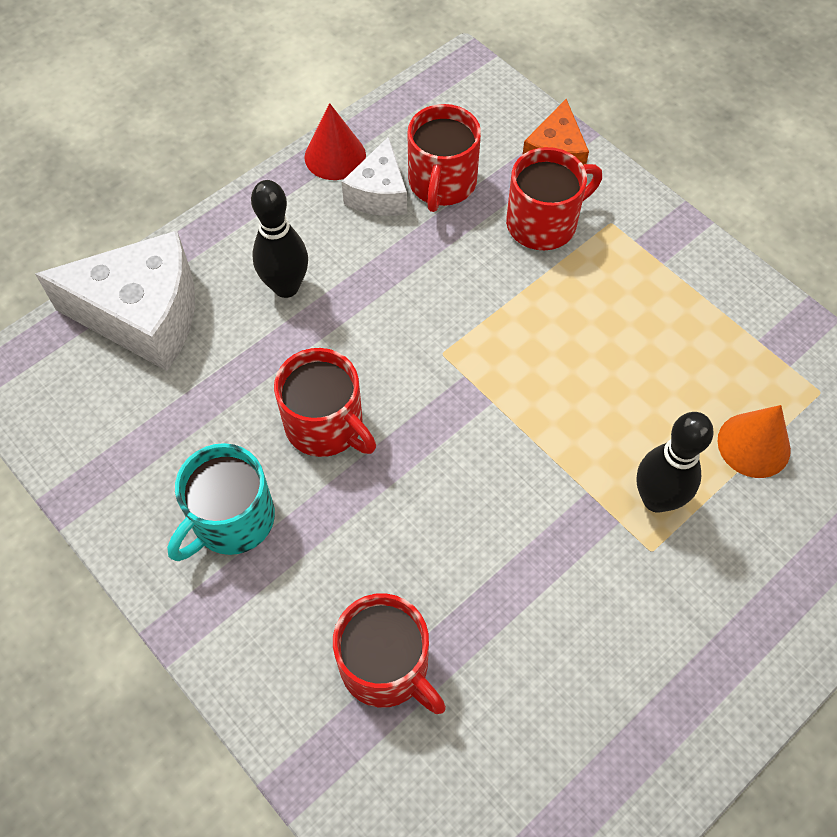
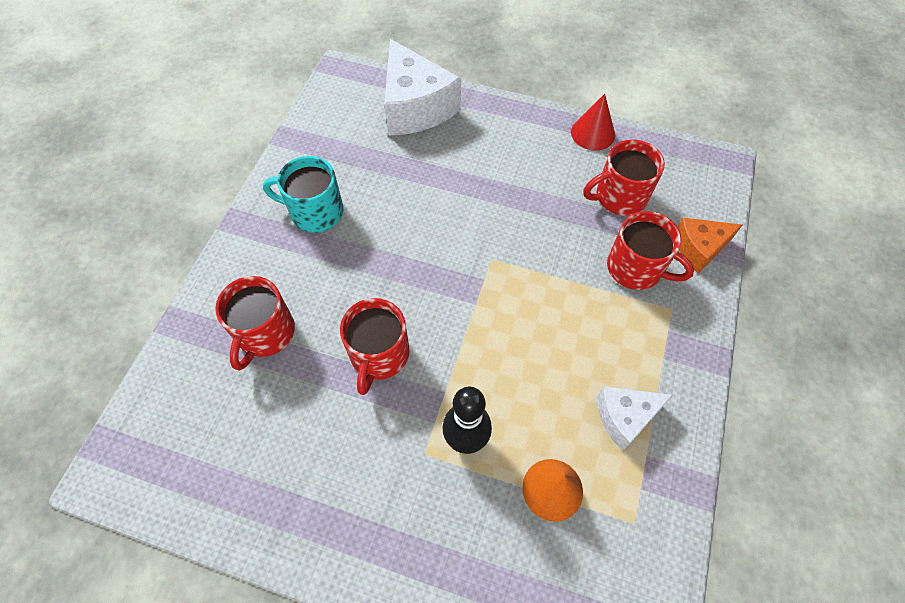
camera: 60 degrees right, 0 degrees up
(286, 287) = (481, 158): black bowling pin -> none
(326, 425) = (401, 225): red mug -> red mug (379, 355)
(379, 194) = (583, 169): white cheese -> white cheese (624, 417)

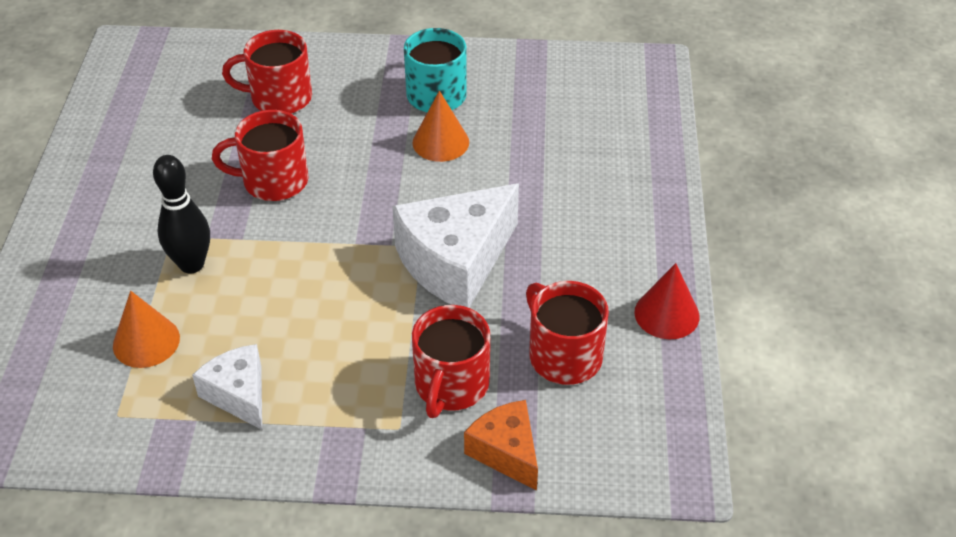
camera: 75 degrees right, 15 degrees down
(376, 221) = (440, 142): none -> orange cone
(415, 107) = (627, 137): white cheese -> white cheese (455, 262)

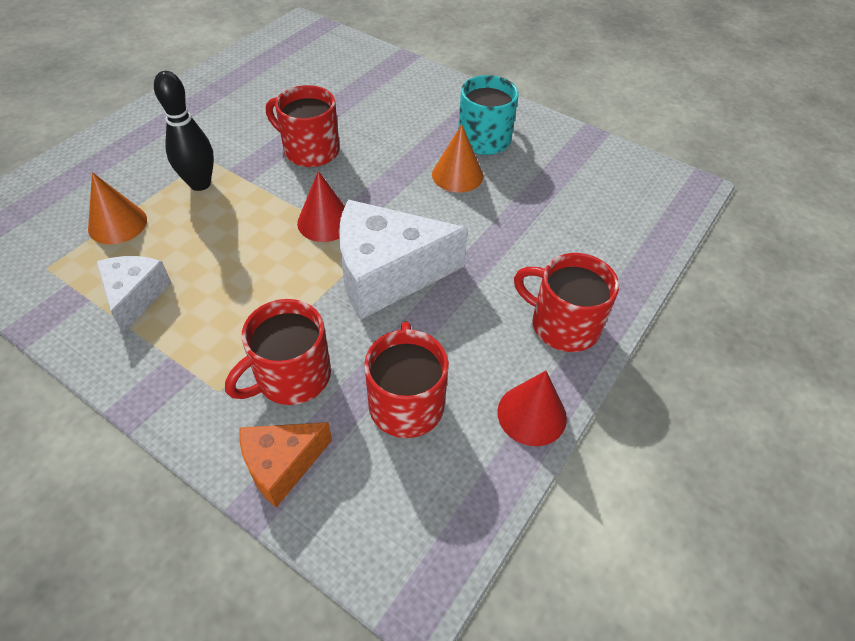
camera: 30 degrees right, 5 degrees up
(279, 98) = (368, 95): red mug -> red mug (563, 324)
(355, 243) = (325, 222): none -> red cone
(506, 452) = (282, 465): orange cheese -> orange cheese turned 120 degrees counterclockwise

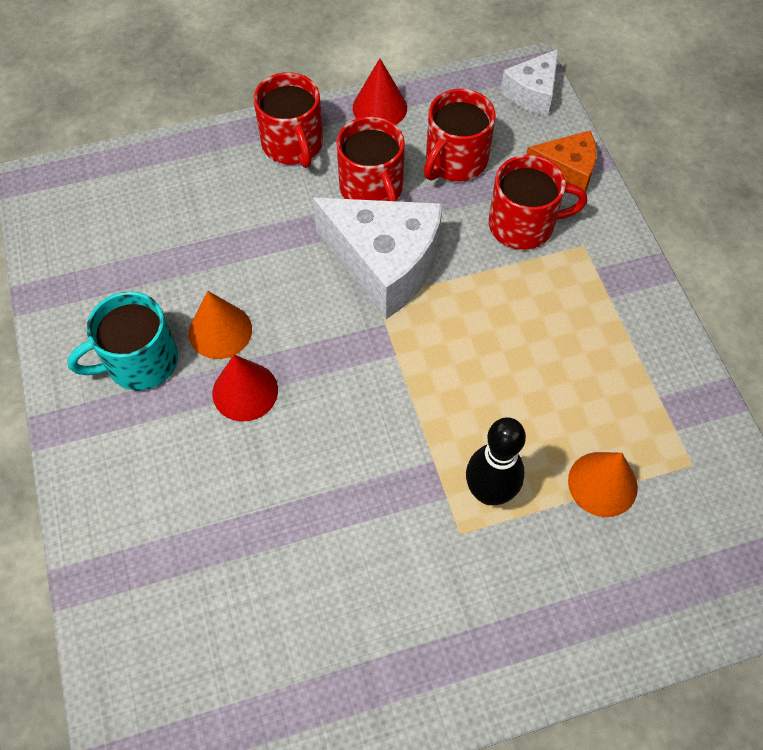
camera: 140 degrees left, 10 degrees up
(135, 296) = (616, 374): white cheese -> white cheese (532, 94)
(310, 150) = (337, 468): red mug -> red mug (372, 189)
(325, 222) = (395, 354): red cone -> red cone (245, 391)

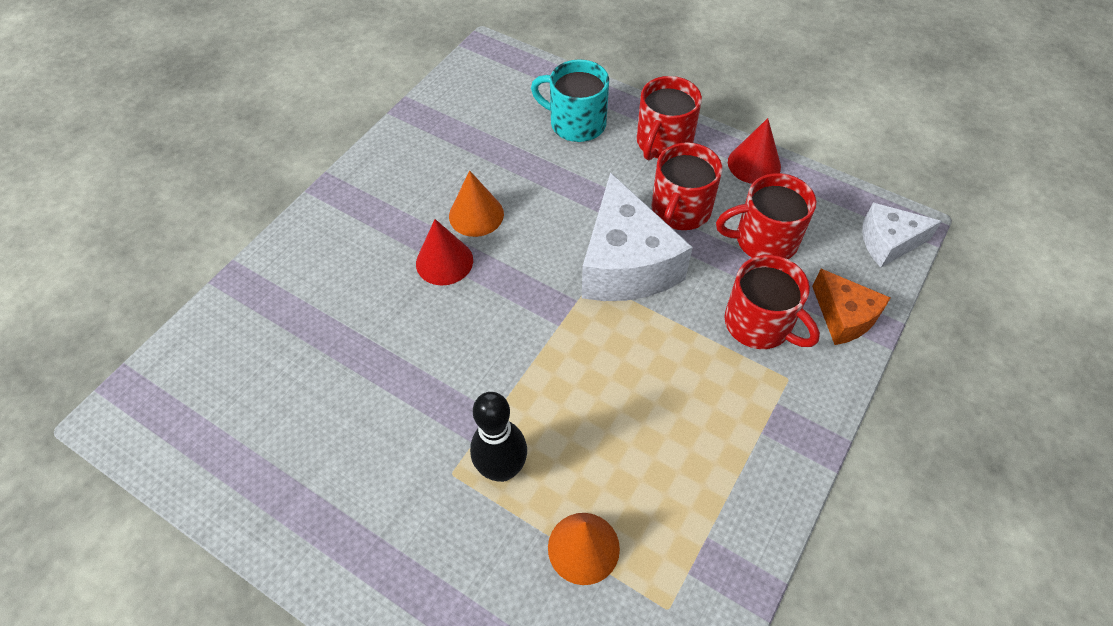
camera: 50 degrees right, 5 degrees down
(140, 361) = (413, 192): turquoise mug -> turquoise mug (576, 123)

